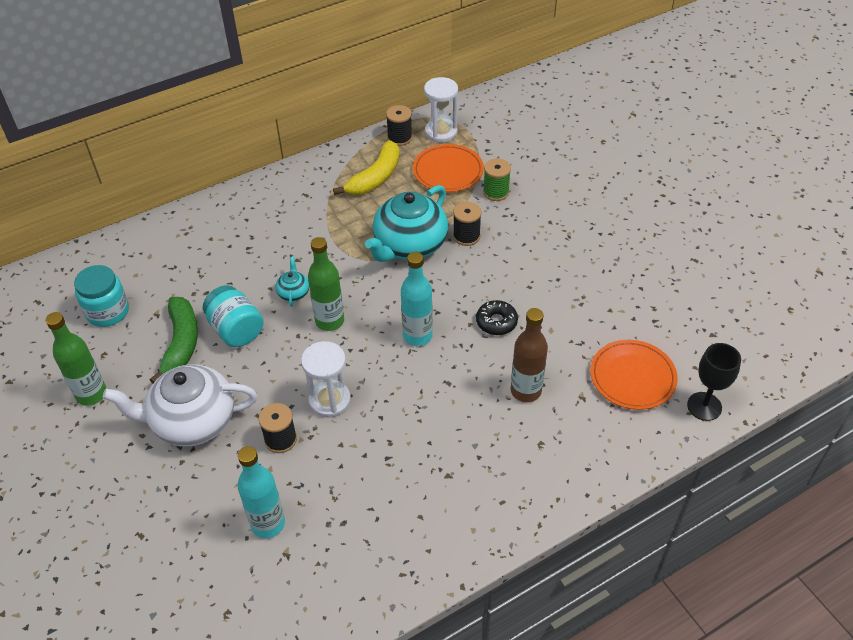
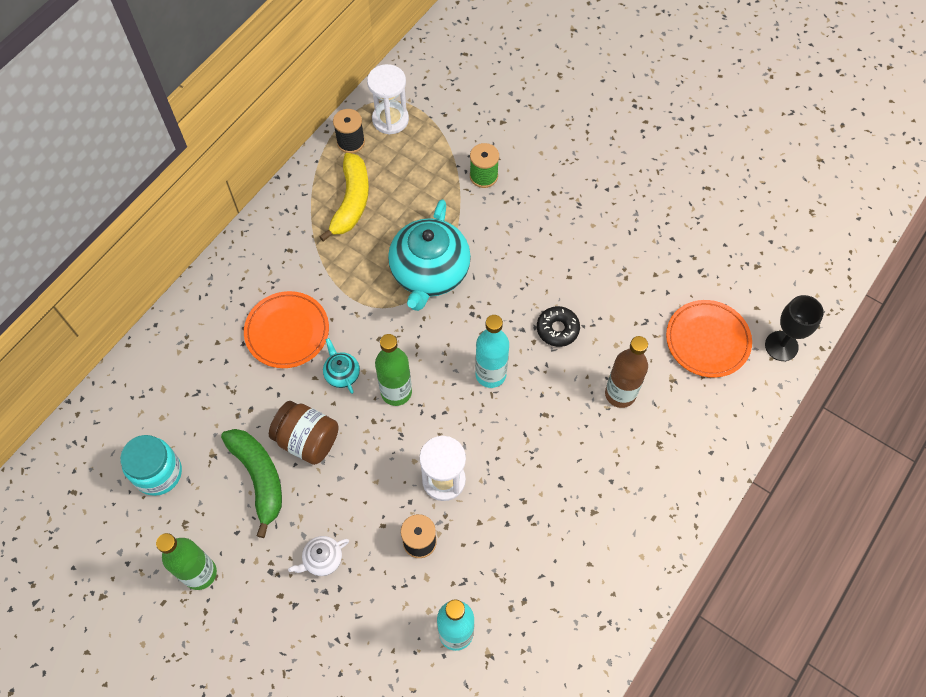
camera: 25 degrees left, 15 degrees up
(192, 421) = (322, 559): white teapot -> white teapot, size x0.43
(236, 330) = (307, 440): turquoise jar -> brown jar
(448, 171) = (422, 167): orange plate -> orange plate (287, 331)
(466, 236) = (480, 240): black spool -> none

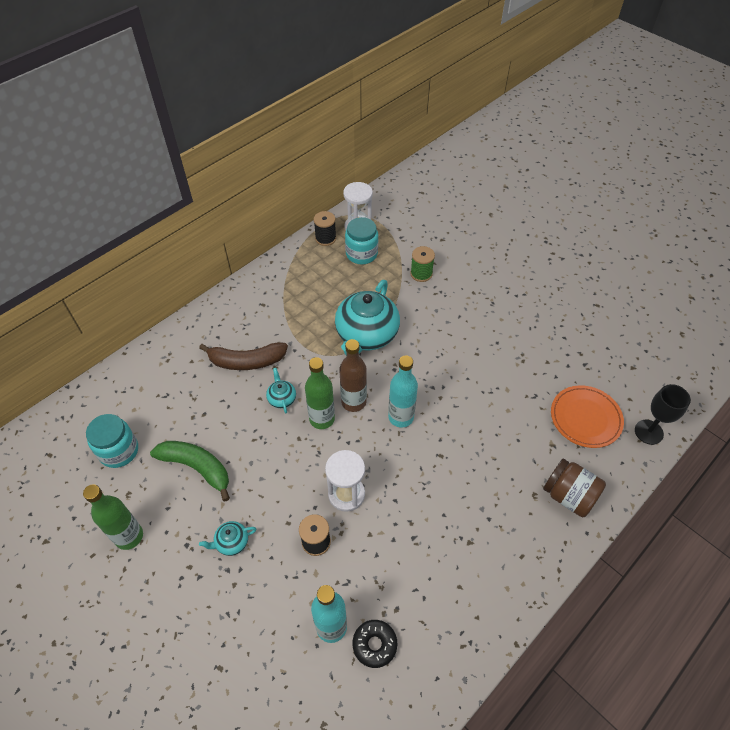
camera: 10 degrees right, 10 degrees down
(259, 478) = (197, 467): green banana -> green banana turned 45 degrees counterclockwise
(287, 331) = (247, 361): orange plate -> brown banana
(307, 440) = (242, 444): brown jar -> brown jar (568, 496)
(322, 559) = (231, 542): white teapot -> turquoise teapot
(351, 201) = (317, 278): yellow banana -> none
(402, 158) = (361, 254): none -> turquoise jar
(557, 329) = (461, 391): black donut -> black donut (374, 645)
(620, 394) = (506, 449): brown bottle -> brown bottle (353, 402)

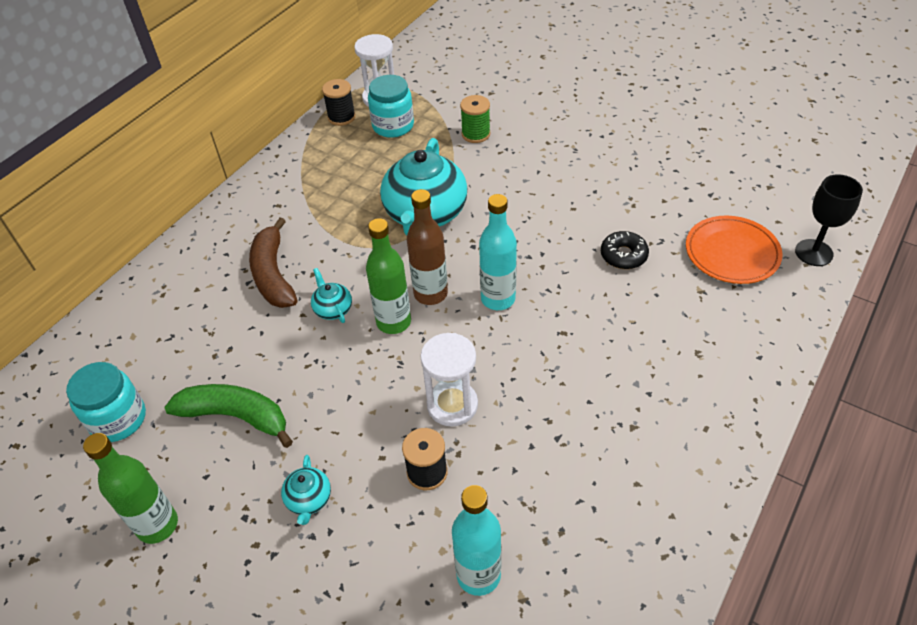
camera: 10 degrees left, 5 degrees down
(231, 542) = (309, 499): turquoise teapot -> turquoise teapot turned 60 degrees counterclockwise
(247, 361) = (273, 275): brown banana -> brown banana turned 90 degrees clockwise
(374, 645) = (545, 583): black donut -> black donut (623, 255)
(568, 496) = (741, 345): brown jar -> none

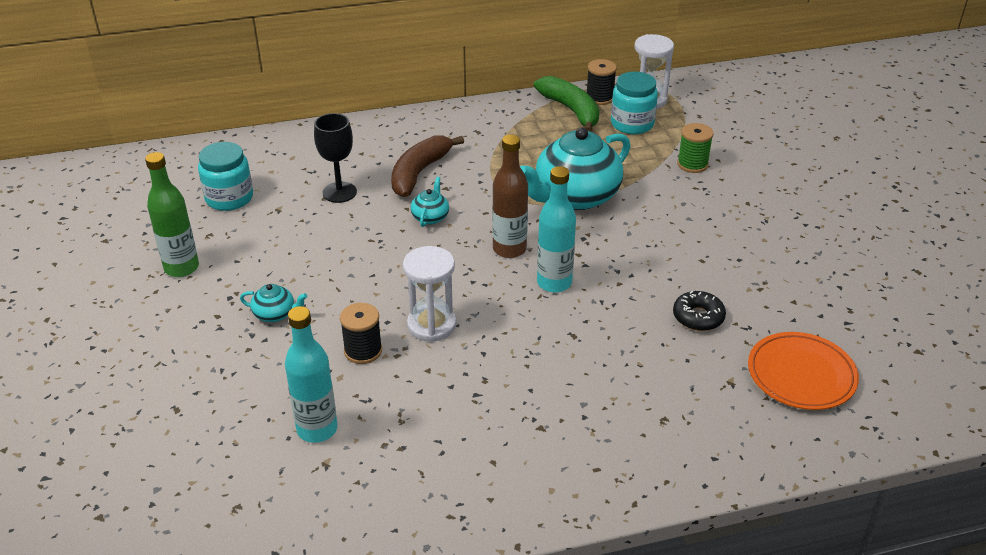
camera: 40 degrees right, 10 degrees down
(235, 416) = (293, 240): green banana -> green banana (571, 110)
(309, 499) = (275, 314): turquoise teapot -> turquoise teapot turned 120 degrees counterclockwise
(393, 322) = (460, 250): green bottle -> none
(813, 253) = (885, 424): black goblet -> black goblet (339, 192)

